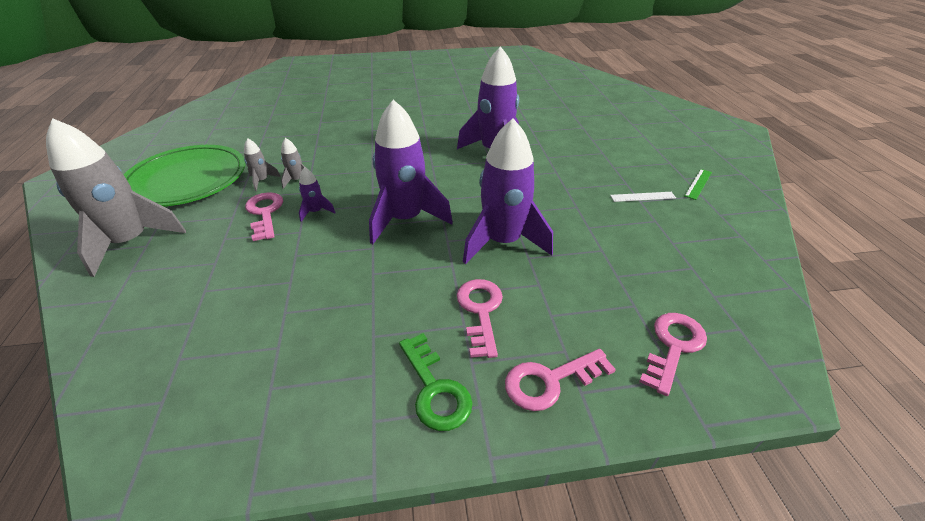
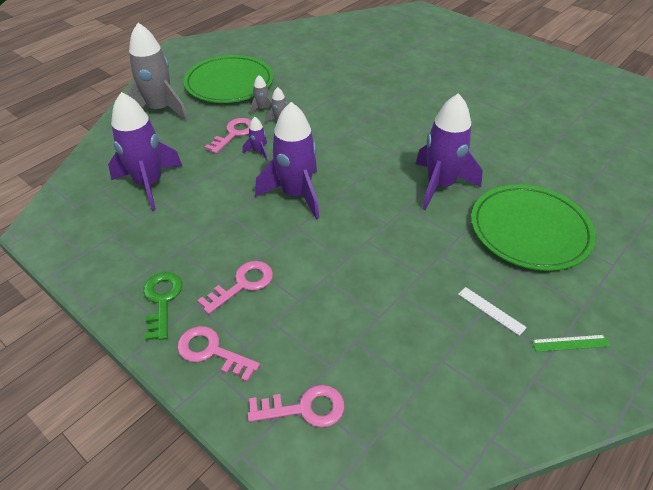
camera: 50 degrees right, 5 degrees up
(435, 389) = (162, 301): green key -> green key turned 150 degrees clockwise
(503, 242) = (325, 256): purple rocket -> purple rocket (149, 184)
(582, 144) = (530, 230): none -> green plate

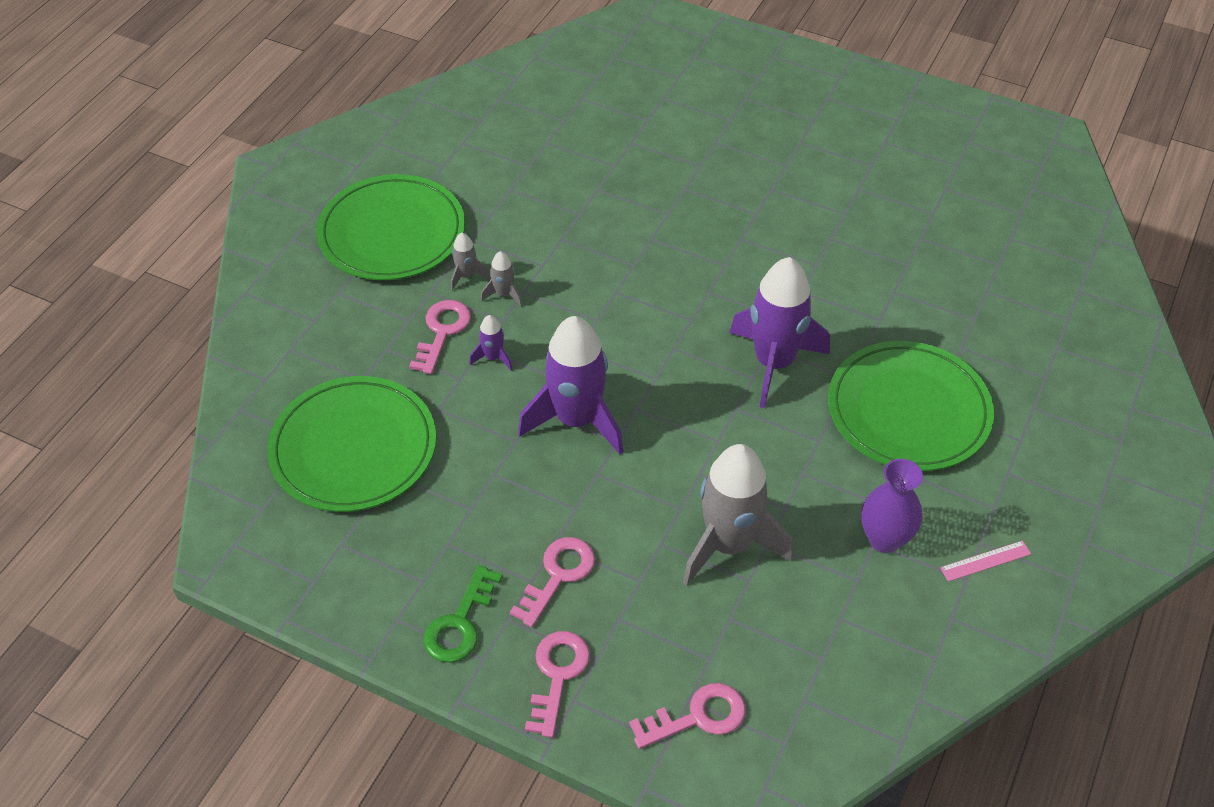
camera: 15 degrees left, 5 degrees up
(149, 184) = (353, 448): purple rocket -> green plate
(160, 110) = (303, 308): grey rocket -> grey rocket (728, 545)
(162, 301) = (460, 623): green key -> green key turned 135 degrees counterclockwise
(212, 352) = (557, 675): pink key -> pink key turned 90 degrees clockwise
(491, 310) = (884, 539): white ruler -> purple vase
(570, 343) = (985, 561): green ruler -> pink ruler

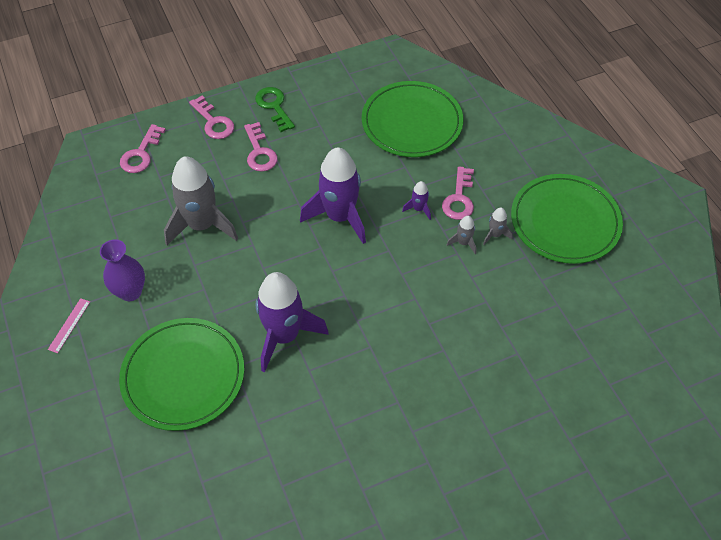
camera: 130 degrees right, 5 degrees up
(442, 332) = (459, 198): pink key -> pink key turned 45 degrees clockwise

